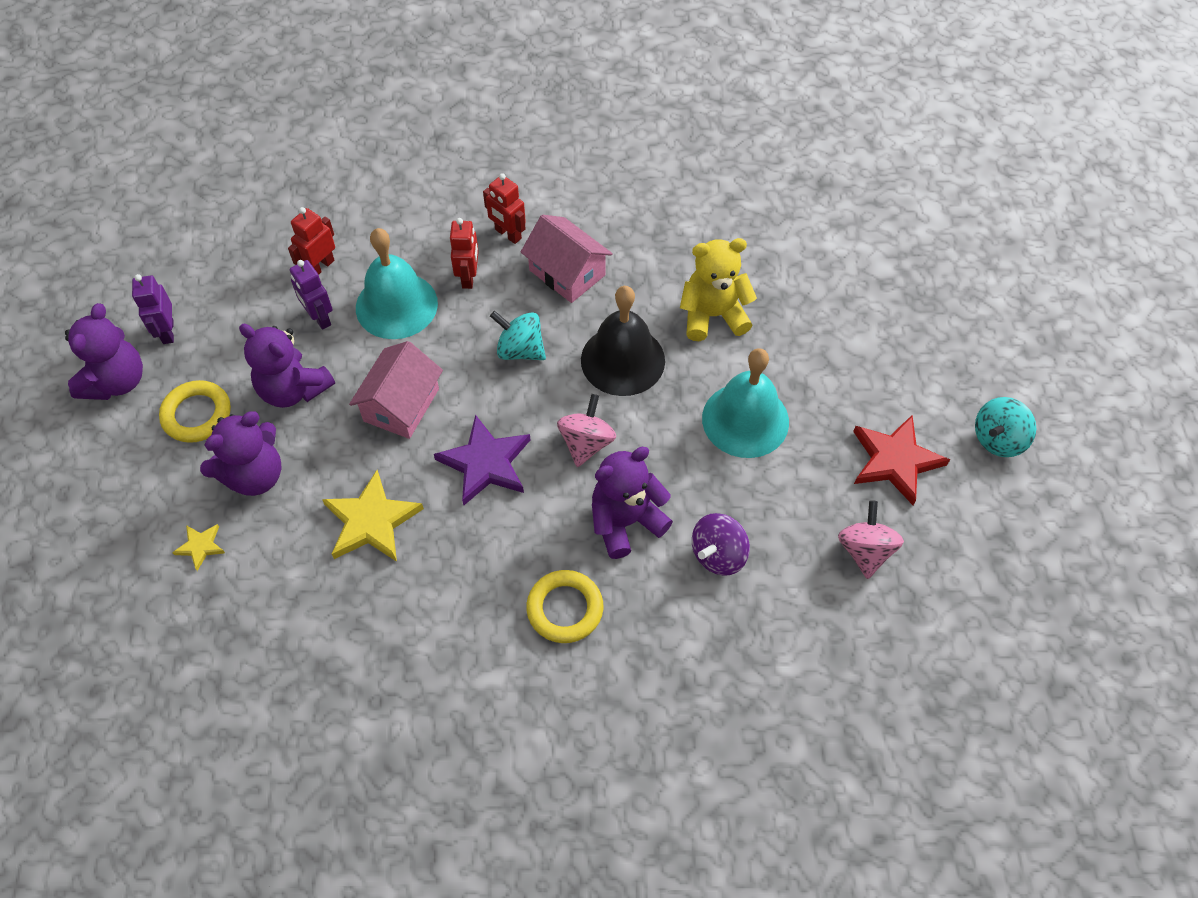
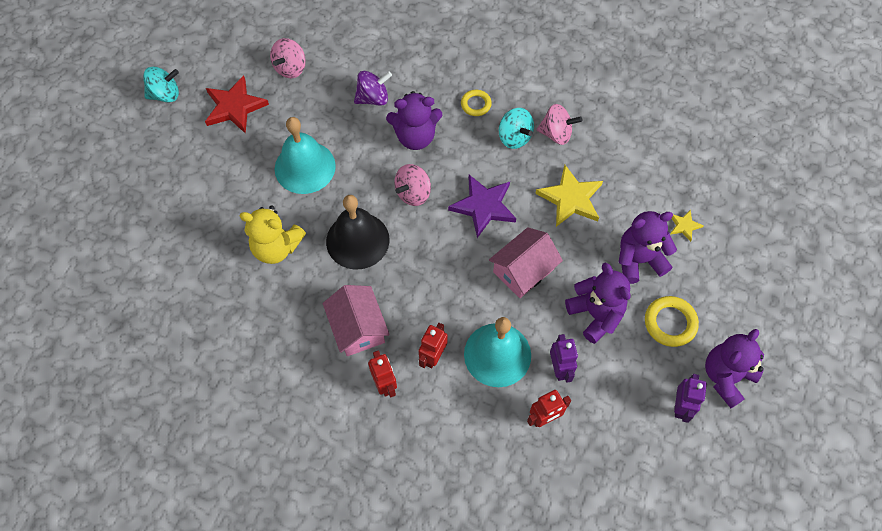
camera: 155 degrees left, 5 degrees up
(425, 612) = (556, 133): none -> pink spinning top
(520, 350) = (423, 278): turquoise spinning top -> turquoise spinning top (514, 137)
(565, 609) = (476, 104): yellow ring -> yellow ring, size x0.65

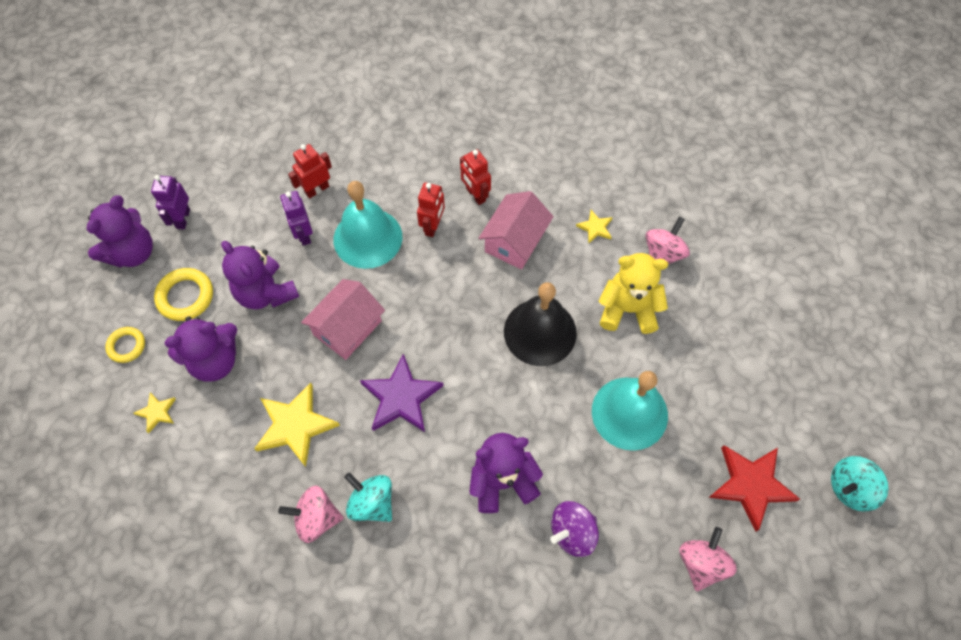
camera: 170 degrees right, 0 degrees up
(278, 329) = (595, 228): none -> yellow star
(358, 328) = (515, 241): pink house -> pink house turned 60 degrees clockwise
(413, 193) = (489, 400): pink spinning top -> pink spinning top (663, 254)
(476, 104) = (430, 547): yellow ring -> yellow ring (126, 346)

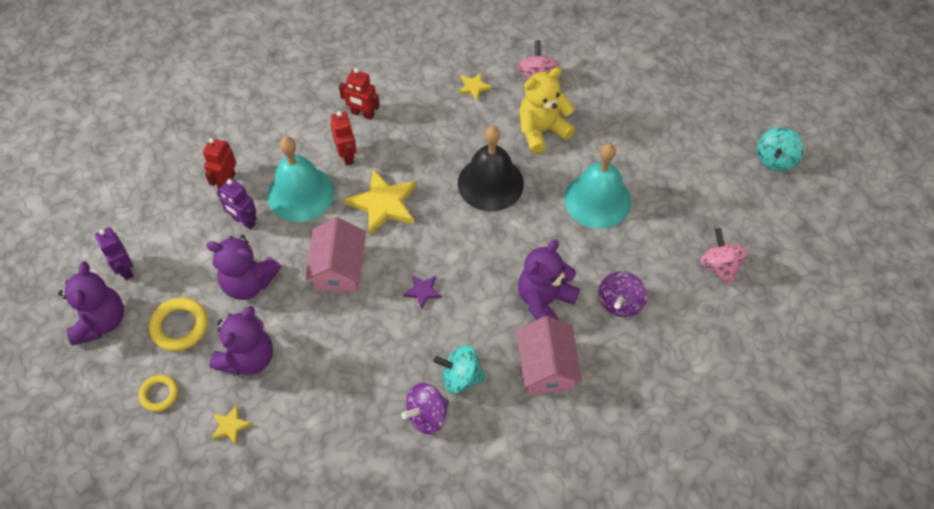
camera: 35 degrees left, 5 degrees down
(295, 425) = (355, 363): yellow star -> yellow star (383, 204)
(316, 518) = (427, 416): pink spinning top -> purple spinning top
(401, 397) = (422, 291): purple star -> purple star, size x0.50
(515, 241) = (420, 130): pink house -> pink house (546, 367)
(751, 485) = (713, 196): red star -> none

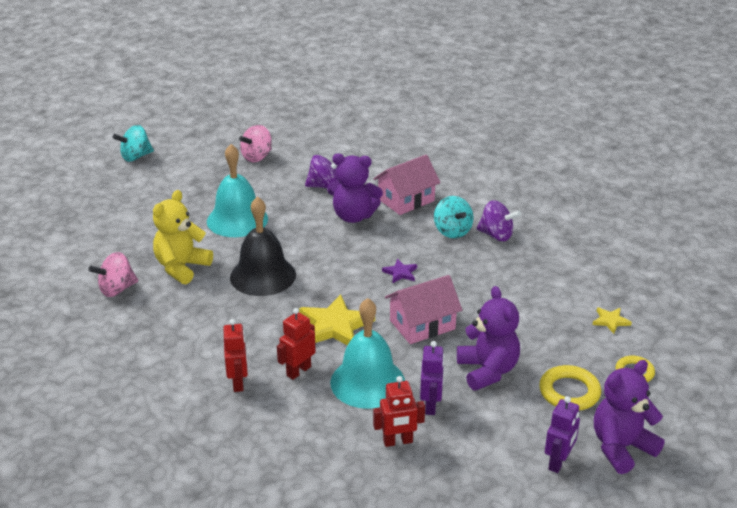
camera: 120 degrees left, 25 degrees down
(248, 358) = (551, 338): purple teddy bear -> none
(473, 87) = (153, 323): yellow star -> none
(541, 130) = (181, 267): yellow teddy bear -> yellow teddy bear turned 90 degrees clockwise
(775, 159) = (135, 157): turquoise spinning top -> turquoise spinning top turned 150 degrees clockwise

